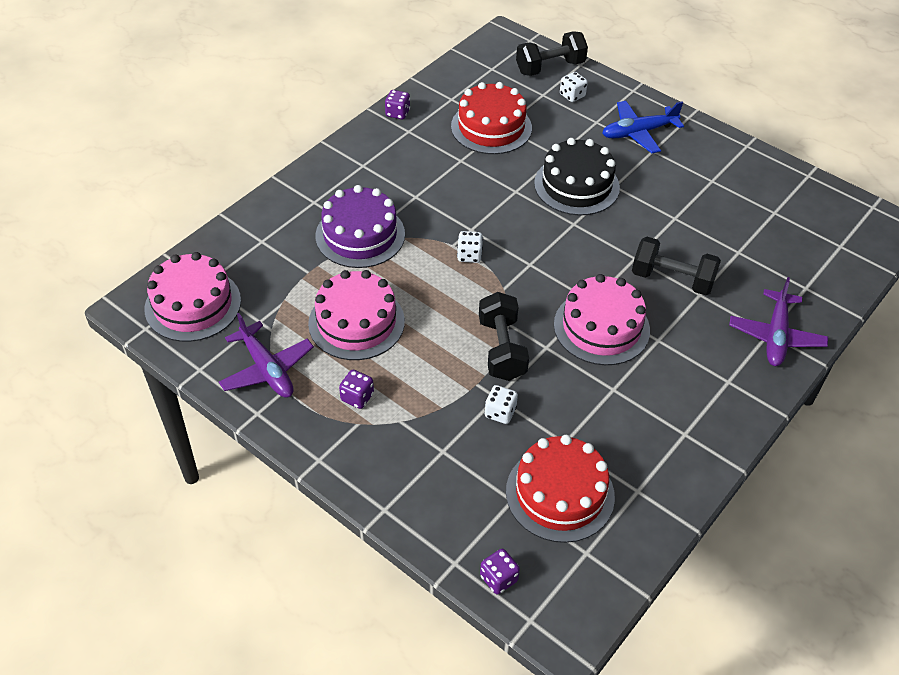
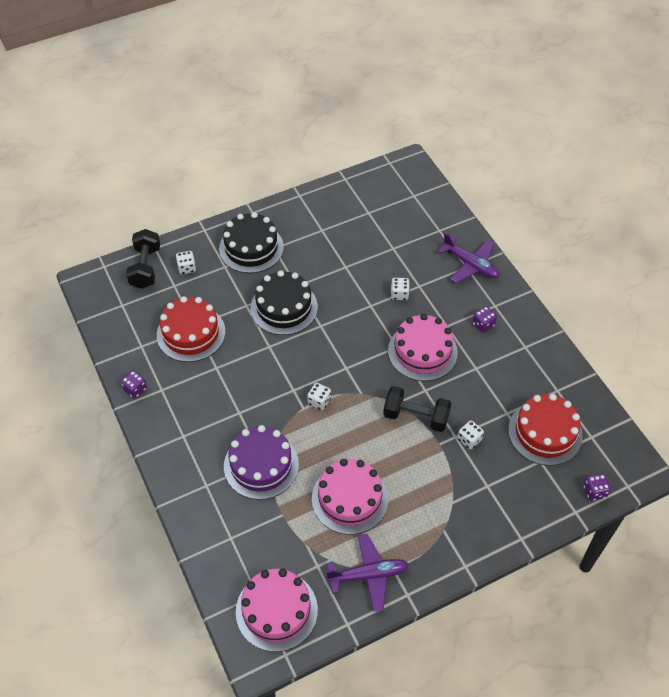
camera: 65 degrees left, 5 degrees up
(357, 397) = (420, 522): purple dice -> purple dice (483, 324)
(638, 133) = (251, 248): blue plane -> black cake
(672, 279) = (399, 294): black dumbbell -> white dice

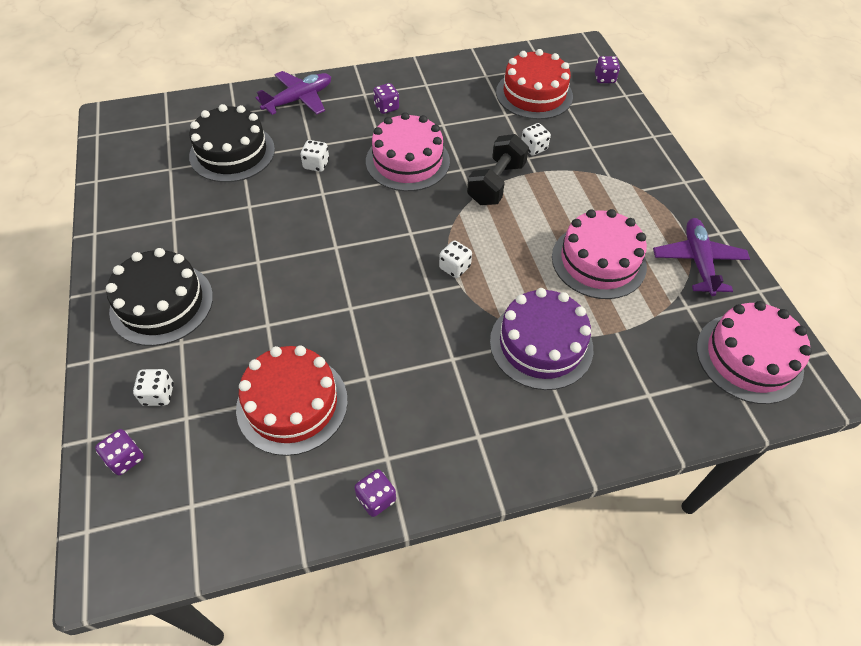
camera: 80 degrees left, 0 degrees up
(145, 267) = (125, 458): black dumbbell -> purple dice
(284, 307) = (289, 281): black cake -> black cake (232, 152)

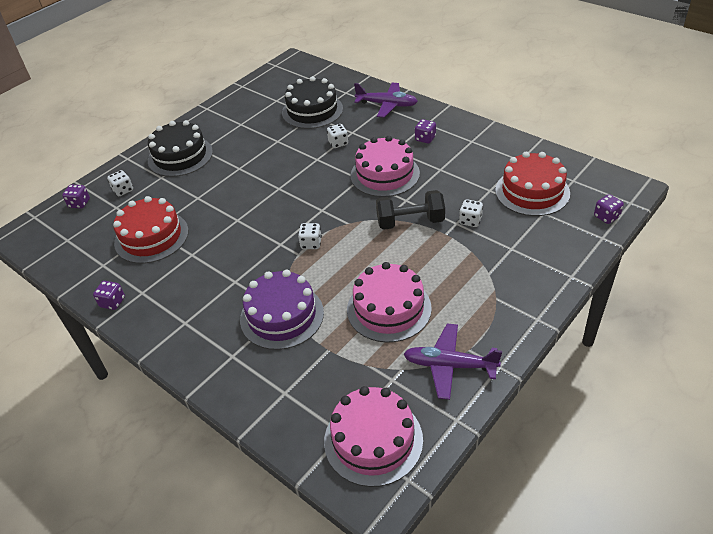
camera: 60 degrees right, 10 degrees down
(698, 261) = (449, 365): purple plane -> purple plane turned 135 degrees counterclockwise

